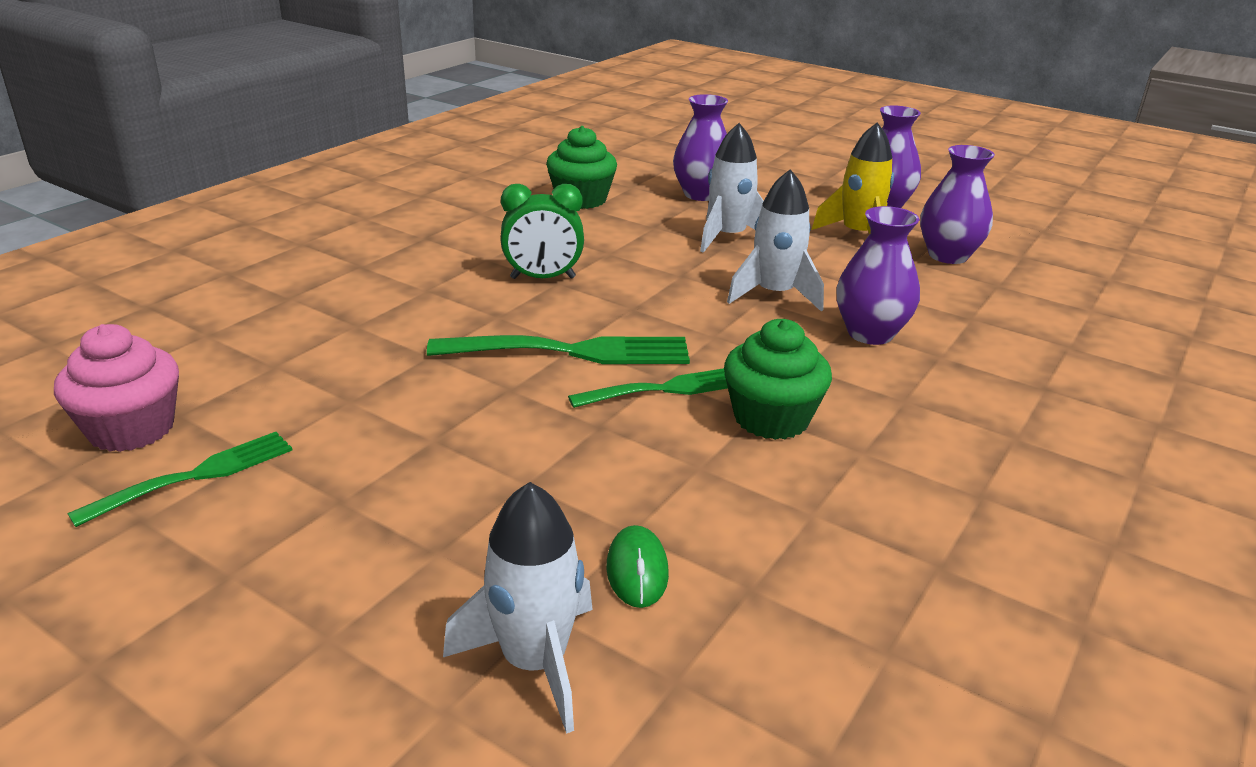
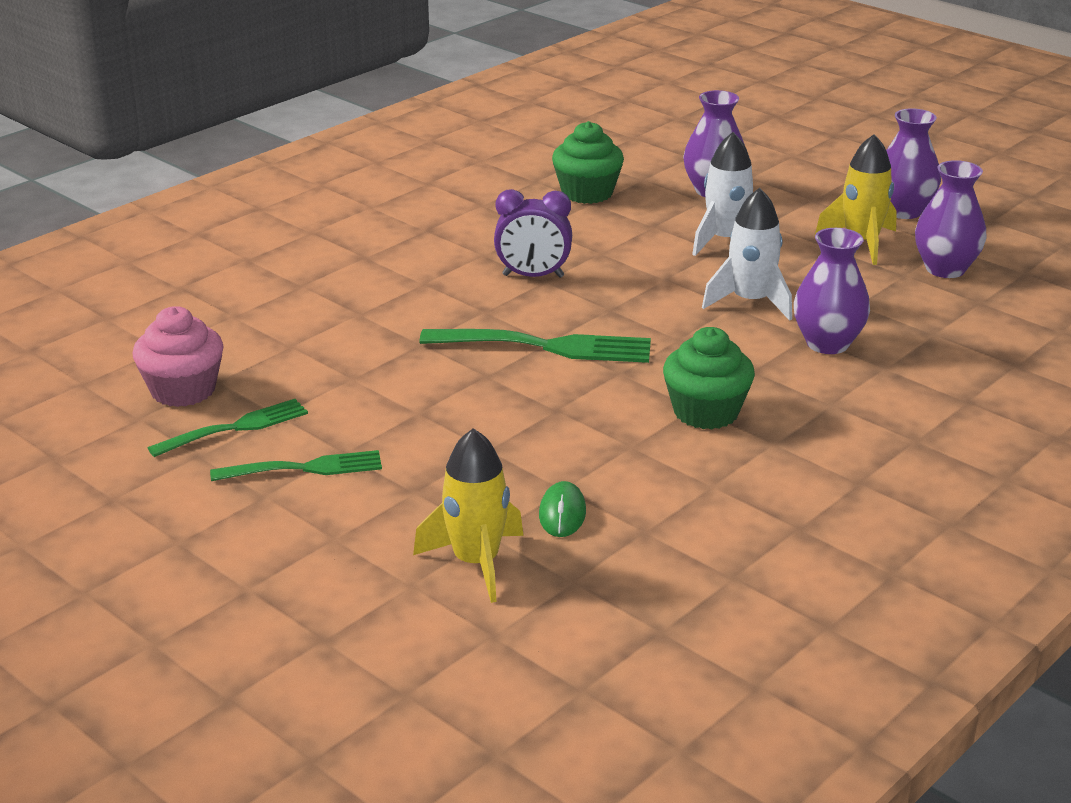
camera: 10 degrees right, 0 degrees up
(534, 662) = (476, 562): white rocket -> yellow rocket
(543, 278) = (533, 276): green clock -> purple clock
(664, 389) = (620, 383): green fork -> green fork (305, 468)

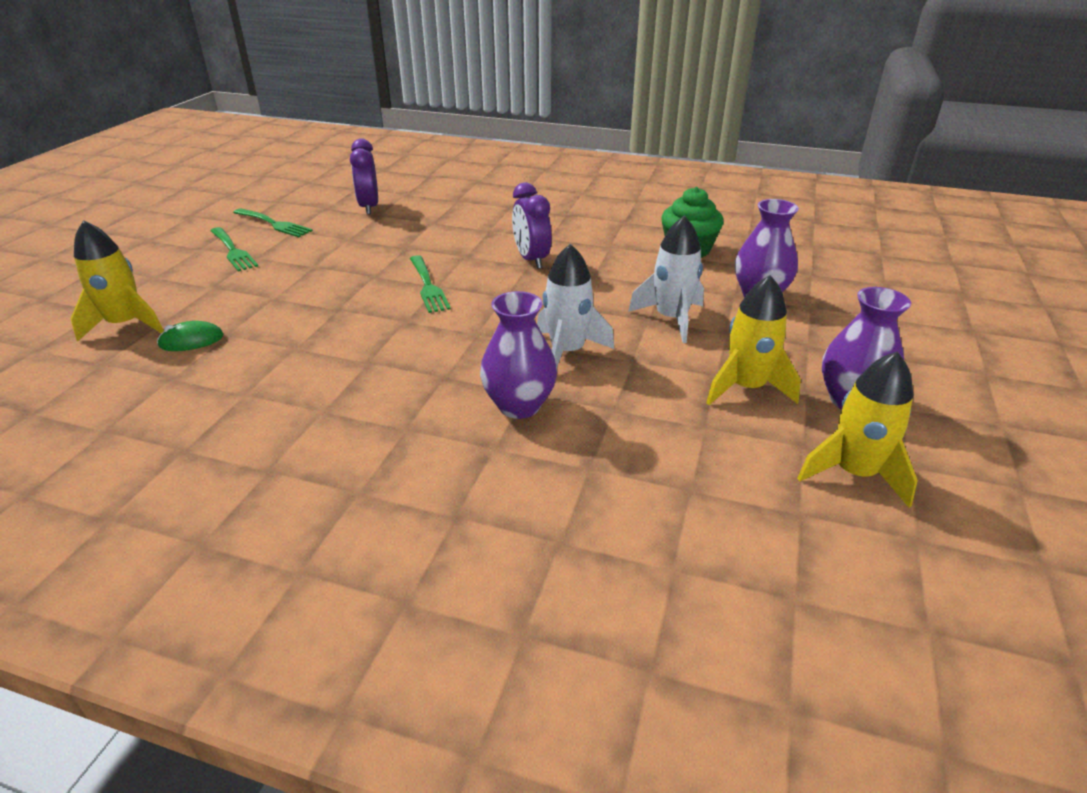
camera: 65 degrees right, 5 degrees up
(183, 390) = (311, 203): pink cupcake -> none
(255, 349) = (369, 207): none -> purple clock
(546, 346) = (428, 286): green fork -> green fork, size x0.65
(706, 412) = (361, 368): green cupcake -> none
(945, 269) = (745, 451): purple vase -> none
(990, 240) = (854, 473): none -> yellow rocket

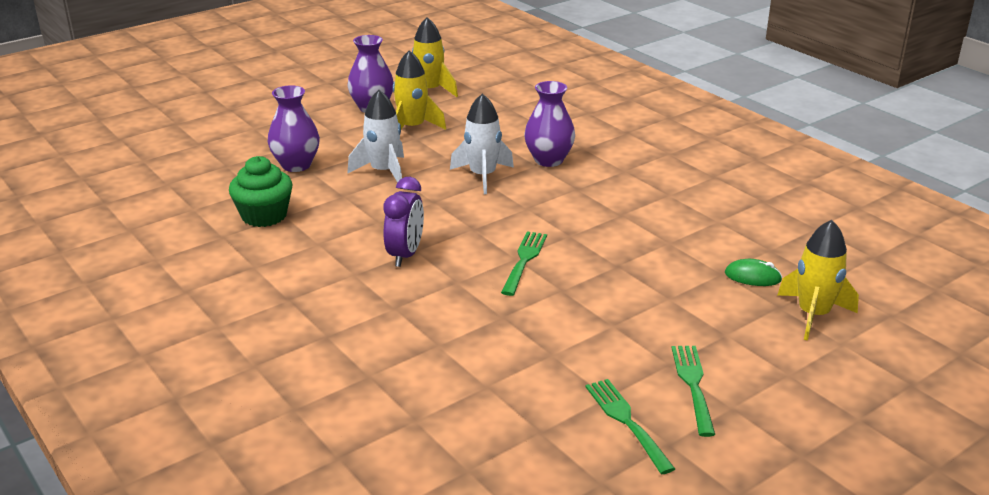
camera: 145 degrees left, 5 degrees down
(369, 207) = (486, 407): purple clock -> none

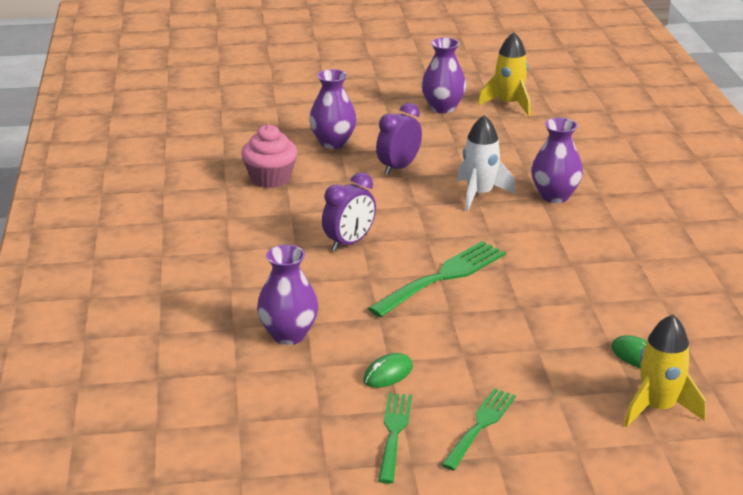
camera: 30 degrees right, 0 degrees up
(264, 216) = (270, 178): green cupcake -> pink cupcake
(384, 172) = (398, 167): white rocket -> purple clock
(412, 128) = (460, 135): yellow rocket -> none
(433, 363) = (288, 335): none -> purple vase
(524, 260) = (442, 277): green fork -> green fork, size x1.54
(565, 367) = (388, 374): none -> green mouse

